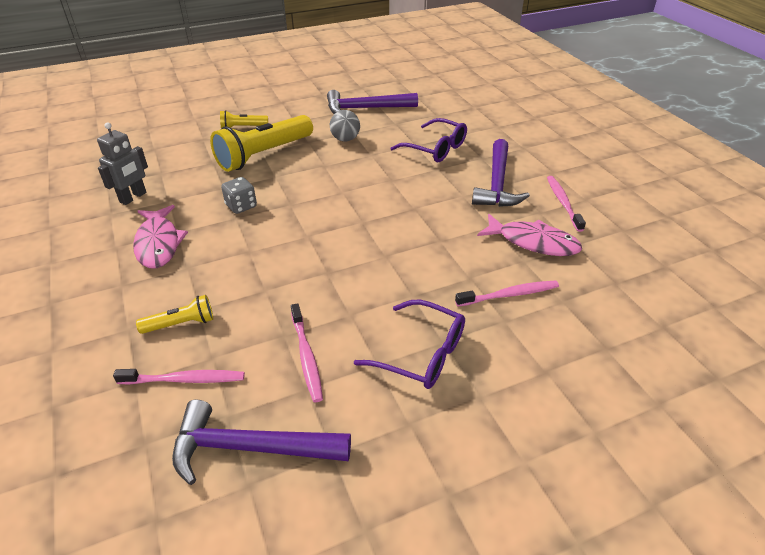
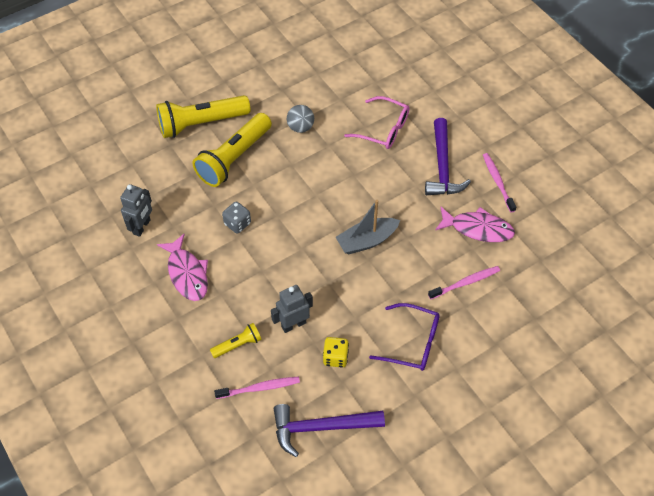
camera: 10 degrees left, 15 degrees up
(243, 127) = (201, 123): yellow flashlight -> yellow flashlight, size x2.07
(264, 311) = (293, 324): none -> grey robot
(306, 357) = (335, 357): pink toothbrush -> yellow dice
(366, 108) = (308, 81): purple hammer -> none
(389, 238) = (366, 241): none -> grey boat
(435, 149) = (383, 129): purple glasses -> pink glasses

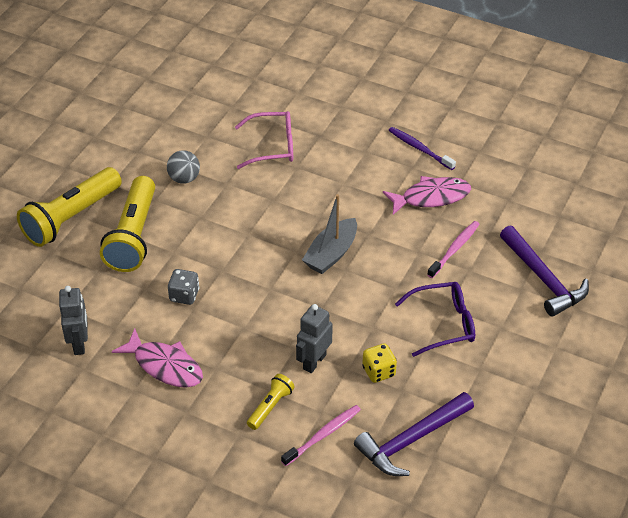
camera: 30 degrees left, 10 degrees down
(442, 166) = (356, 156): purple hammer -> purple hammer (543, 278)
(497, 181) = (419, 148): pink toothbrush -> purple toothbrush

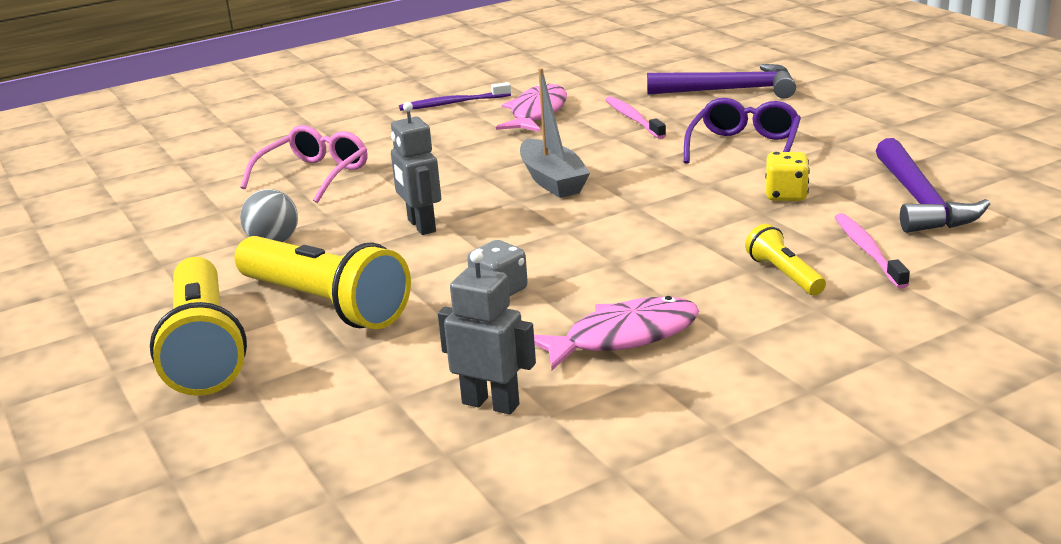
camera: 55 degrees left, 20 degrees down
(314, 362) = (729, 229): grey robot -> grey robot (421, 226)

